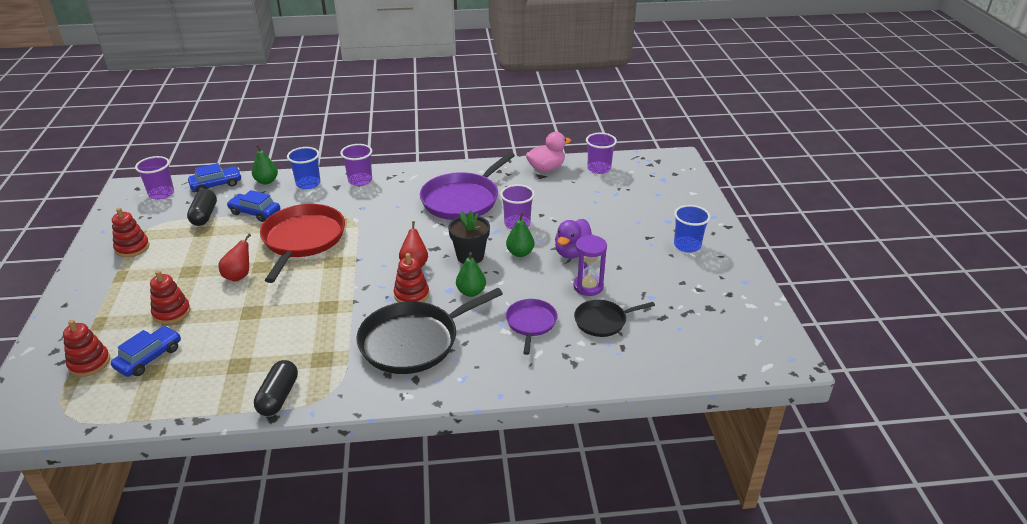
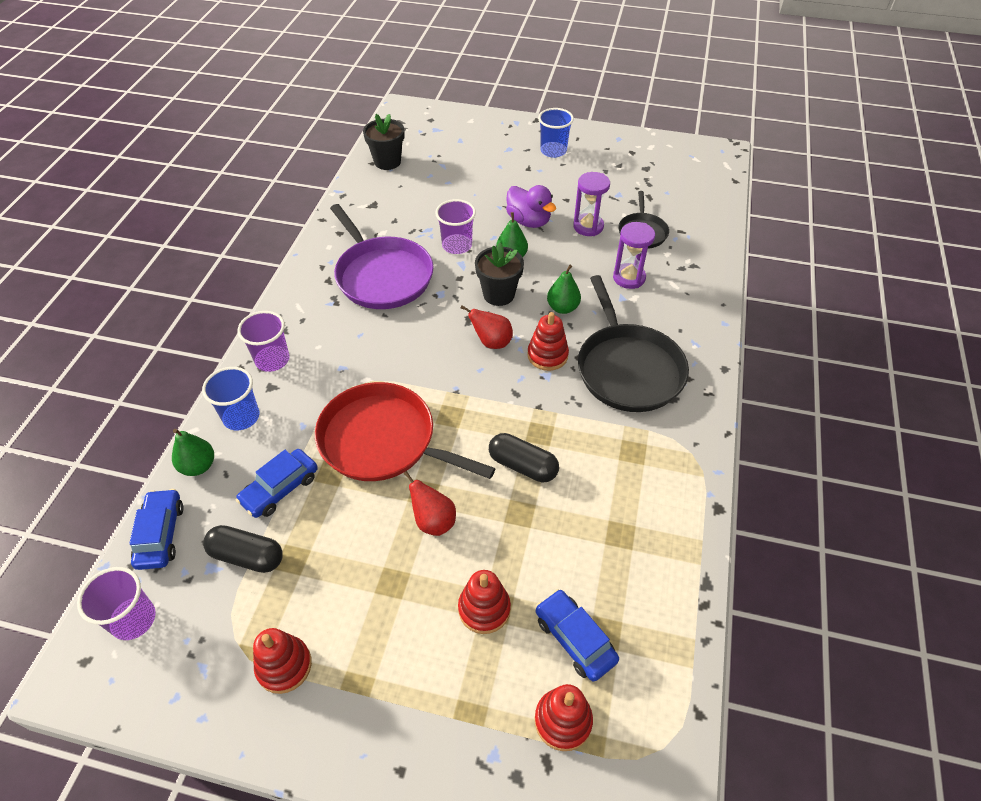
camera: 70 degrees left, 15 degrees up
(278, 397) = (685, 499): black capsule -> black capsule (523, 466)
(531, 323) = (629, 278): purple pan -> purple hourglass
(546, 168) = (360, 197): pink duck -> none
(599, 168) = (387, 162): purple cup -> black flower pot

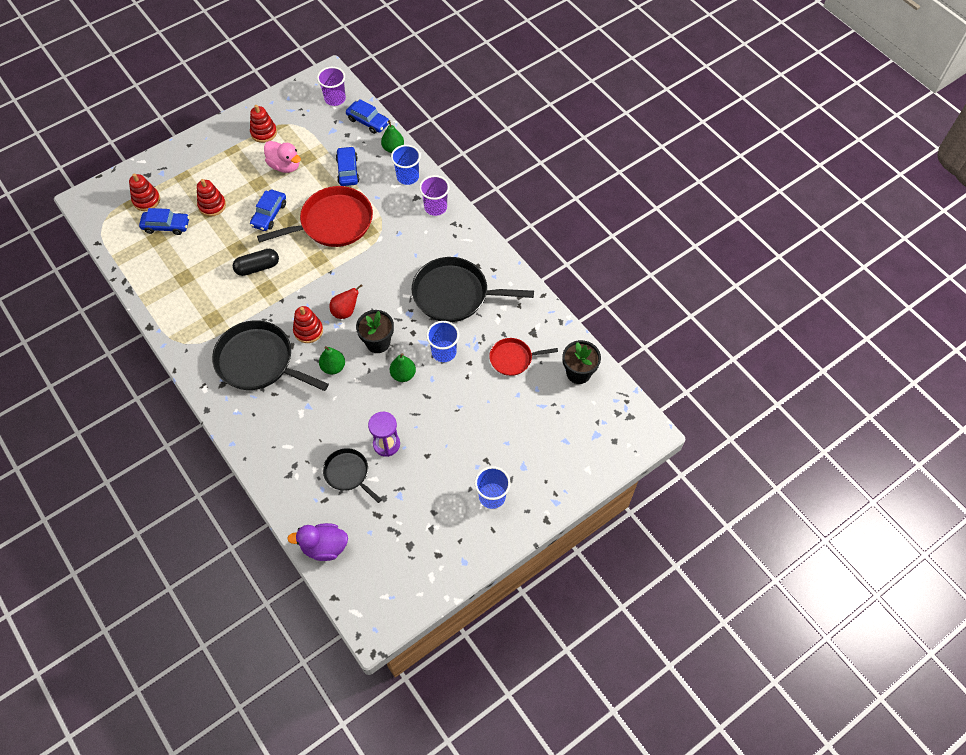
camera: 130 degrees right, 10 degrees up
(247, 556) = (325, 144): black capsule -> none
(331, 575) = (285, 166): none -> pink duck
(382, 275) = (454, 294): purple pan -> black pan
(415, 202) = (513, 359): none -> red pan
(433, 521) = (269, 214): red pear -> blue car
(457, 245) = (444, 352): purple cup -> blue cup
(528, 221) = (427, 412): purple duck -> purple duck (324, 547)
(629, 278) = (318, 425): purple hourglass -> none

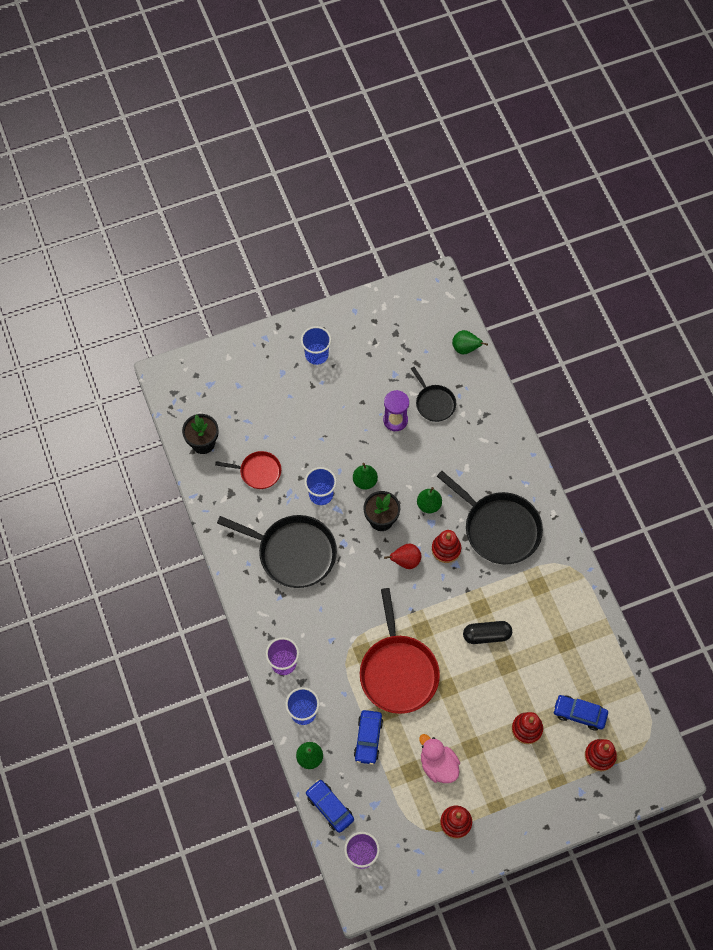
camera: 165 degrees left, 5 degrees up
(269, 214) = (465, 700): blue car -> none
(324, 547) = (465, 348): purple duck -> green pear
(333, 222) = (398, 671): red pan -> red pan turned 90 degrees counterclockwise

